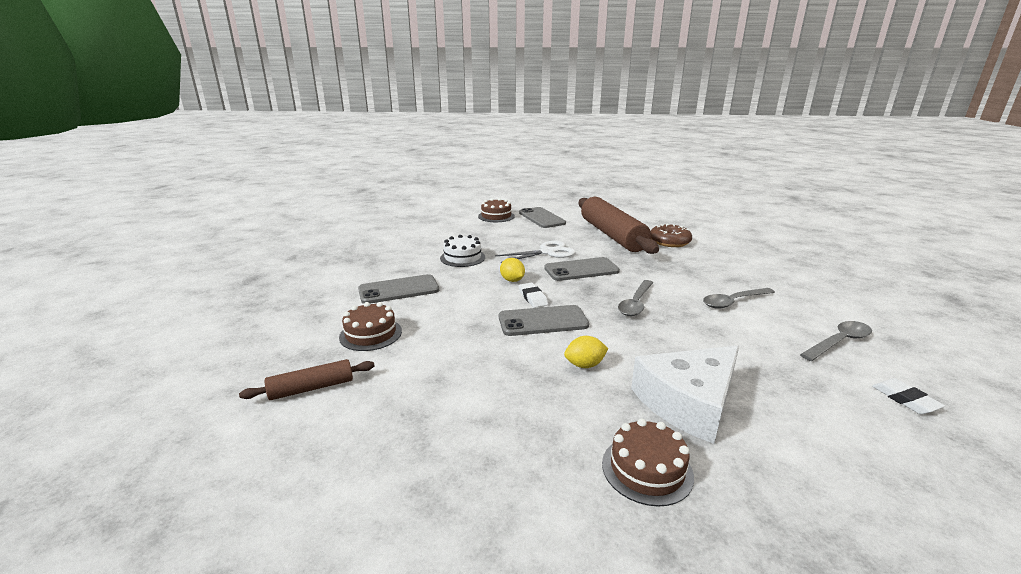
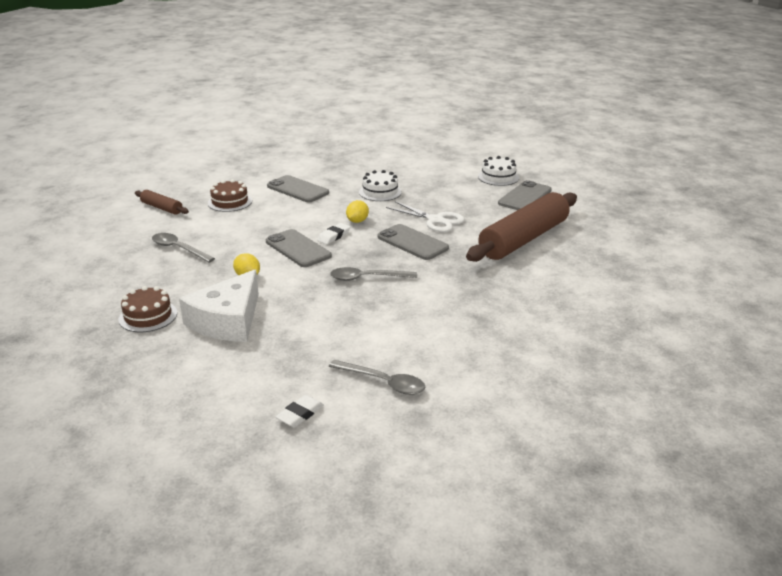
camera: 60 degrees right, 5 degrees up
(496, 216) = (498, 177): brown cake -> white cake
(669, 241) = (547, 271): brown donut -> none
(689, 402) = (228, 321): white cheese -> white cheese turned 90 degrees counterclockwise
(733, 302) = (420, 323): grey spoon -> grey spoon (179, 249)

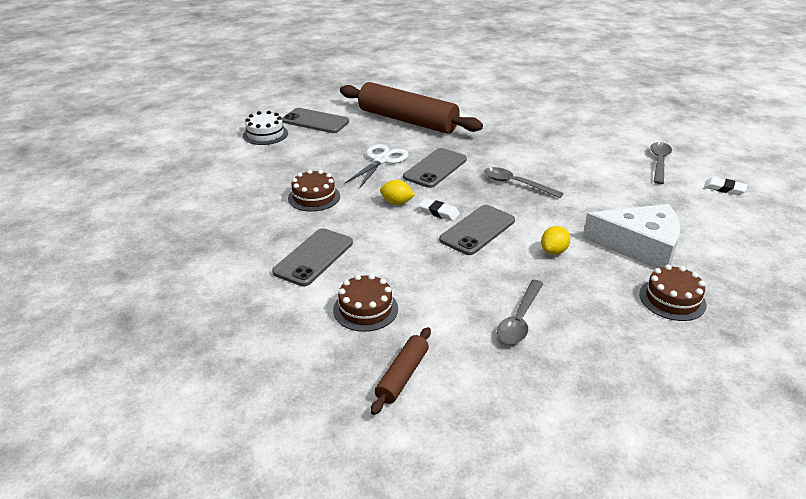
camera: 100 degrees left, 5 degrees up
(367, 278) = (516, 184): grey spoon -> grey spoon turned 135 degrees clockwise
(380, 192) = (314, 197): white cake -> brown cake

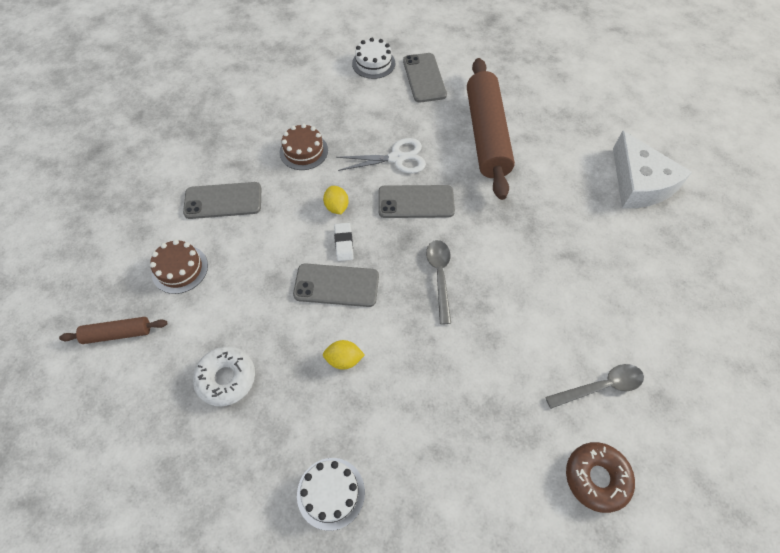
camera: 55 degrees right, 25 degrees up
(519, 319) = (226, 378): grey spoon -> white donut
(640, 246) = (405, 430): white cheese -> white cheese (639, 183)
(672, 299) = (331, 493): brown cake -> white cake
(724, 189) = (596, 478): white eraser -> brown donut

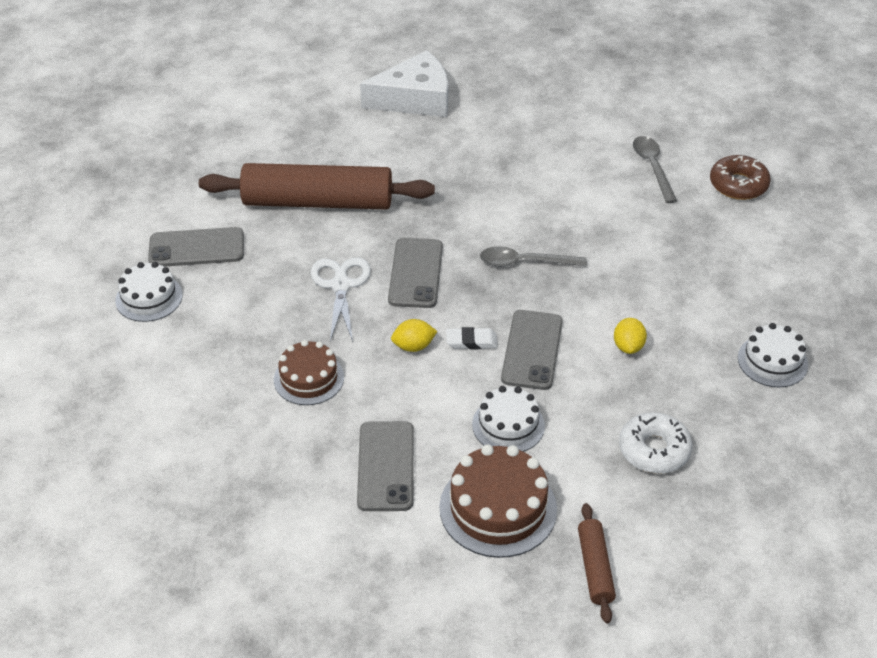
camera: 85 degrees left, 15 degrees down
(180, 269) = (498, 508): brown cake -> brown cake, size x1.53
(257, 272) = (508, 425): none -> white cake

